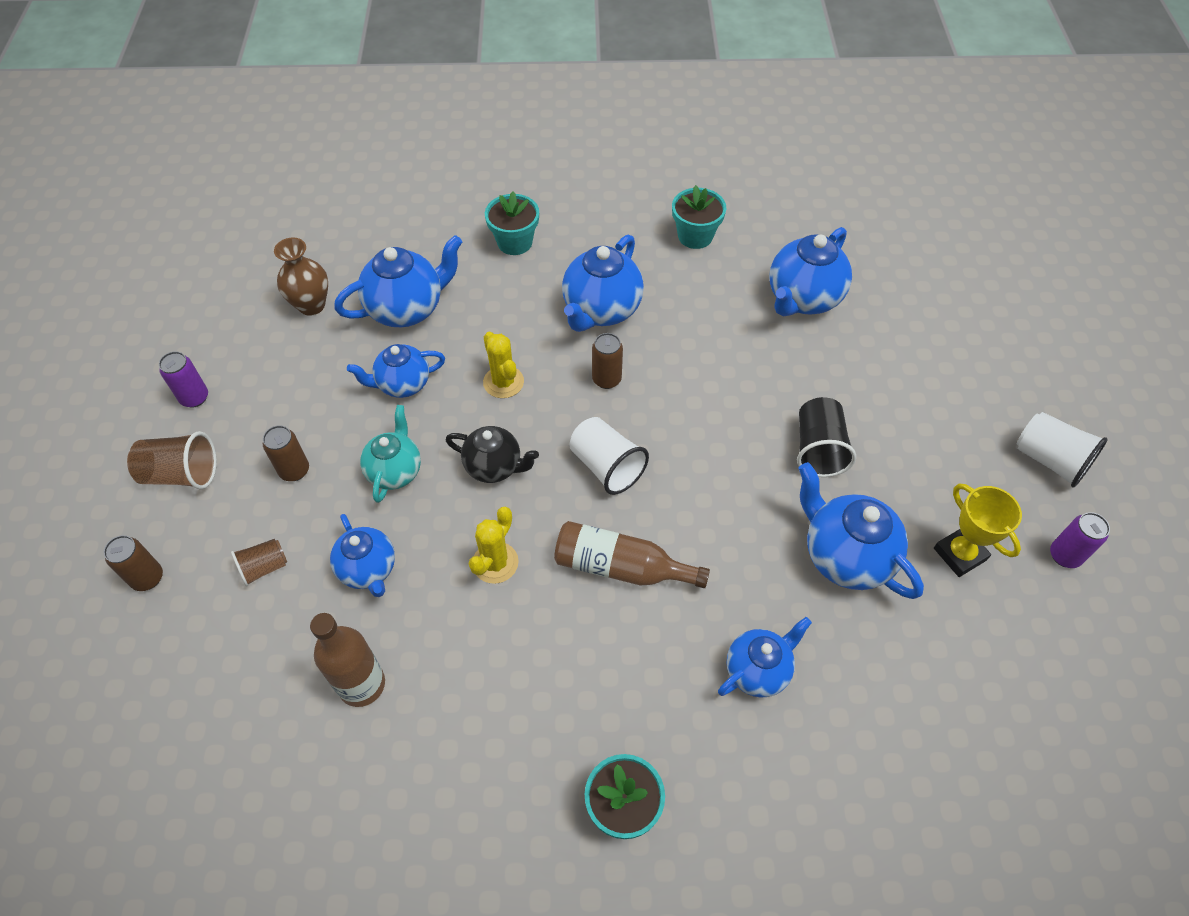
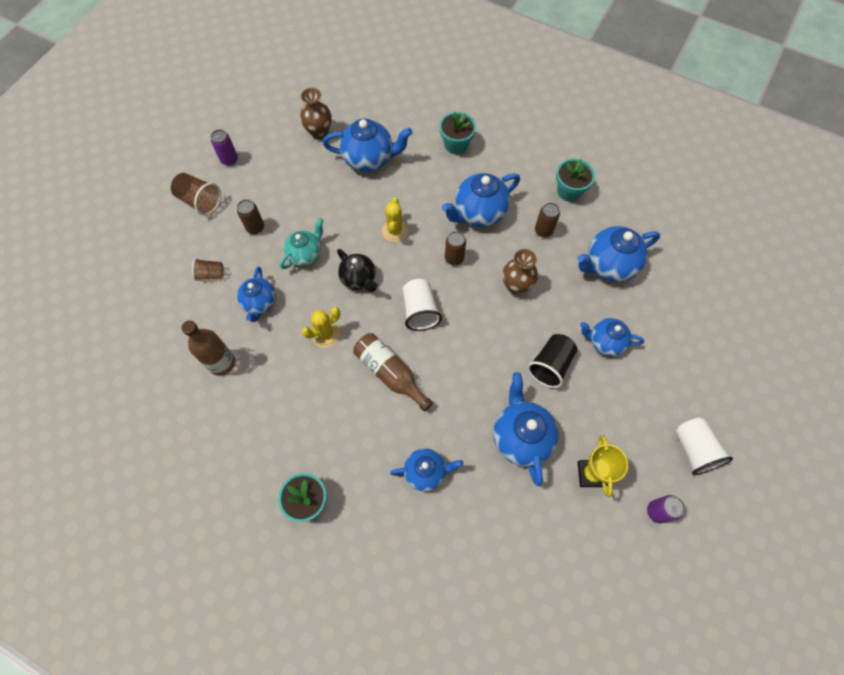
camera: 30 degrees right, 10 degrees up
(147, 578) = (154, 250): brown can -> brown can (543, 230)
(403, 384) = (339, 205): blue teapot -> blue teapot (605, 342)
(709, 375) = (516, 286): none -> brown vase

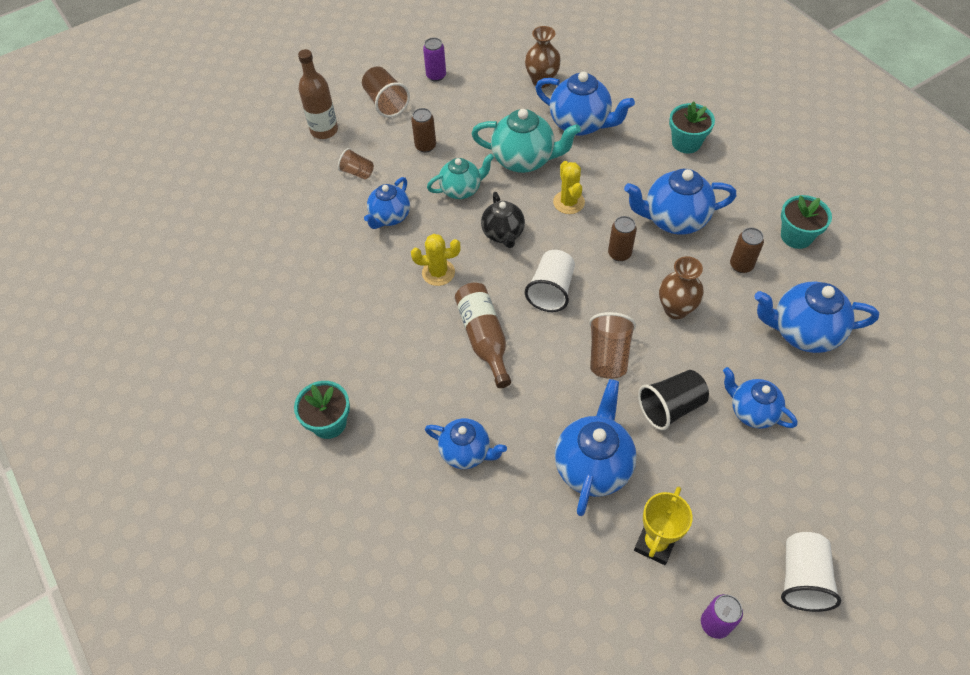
camera: 30 degrees right, 10 degrees down
(221, 363) = (320, 256): brown bottle -> brown bottle (324, 130)
(341, 208) = (524, 160): none -> turquoise teapot
(395, 231) = (568, 202): yellow cactus -> yellow cactus turned 45 degrees counterclockwise
(488, 345) = (608, 356): none -> brown cup

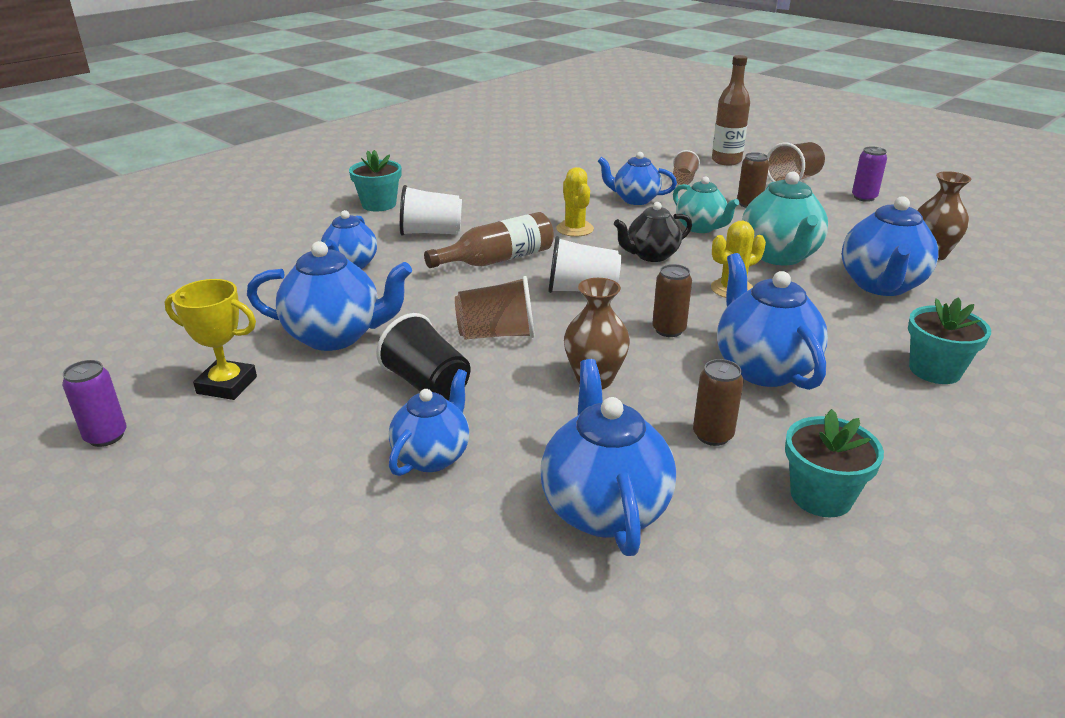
camera: 75 degrees right, 25 degrees down
(802, 578) = (148, 514): white cup -> white cup (431, 233)

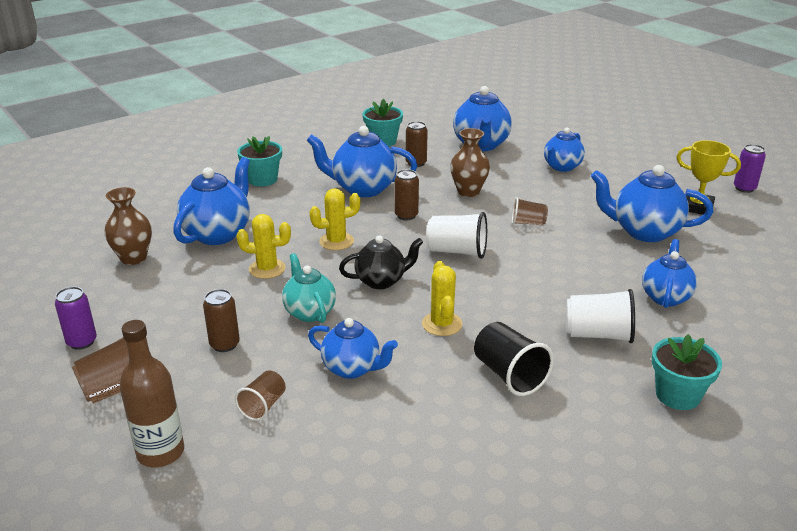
camera: 170 degrees left, 0 degrees up
(427, 385) = (571, 197): black cup -> black cup (509, 375)
(497, 260) = (527, 290): brown bottle -> none
(497, 334) = (528, 223): brown cup -> brown cup, size x0.63
(763, 368) = (363, 189): blue teapot -> blue teapot turned 105 degrees clockwise
(779, 256) = (267, 269): turquoise teapot -> yellow cactus

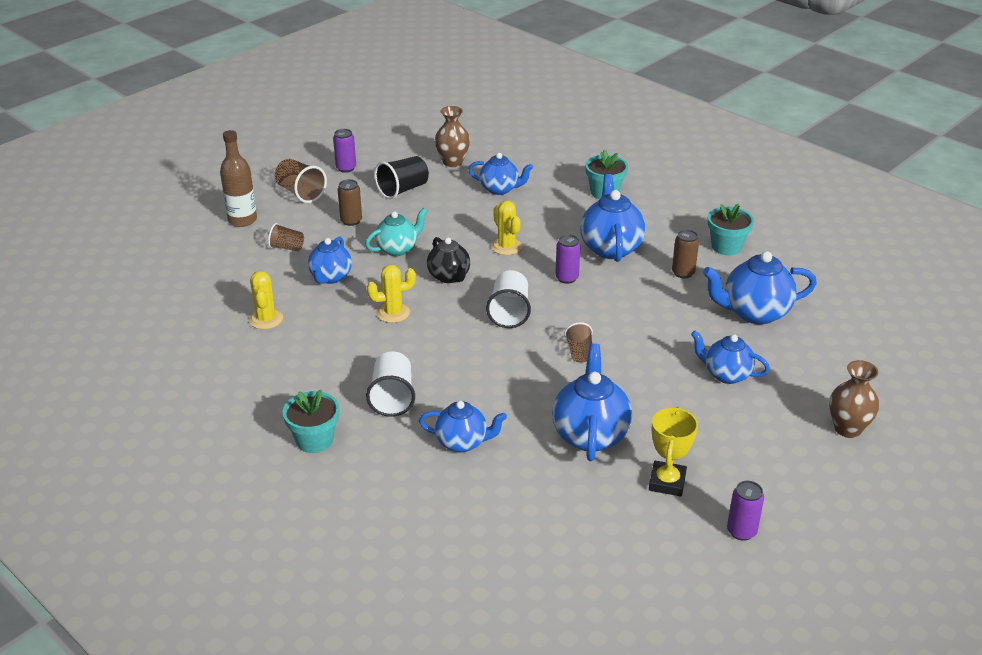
camera: 80 degrees right, 5 degrees up
(218, 234) = (500, 189): blue teapot -> blue teapot, size x0.65
(267, 269) = (453, 221): yellow cactus -> yellow cactus (266, 319)
(406, 215) = (566, 278): brown can -> purple can
(468, 192) = (632, 311): brown vase -> brown vase (847, 429)
(509, 375) = (331, 350): black cup -> black cup (403, 190)

